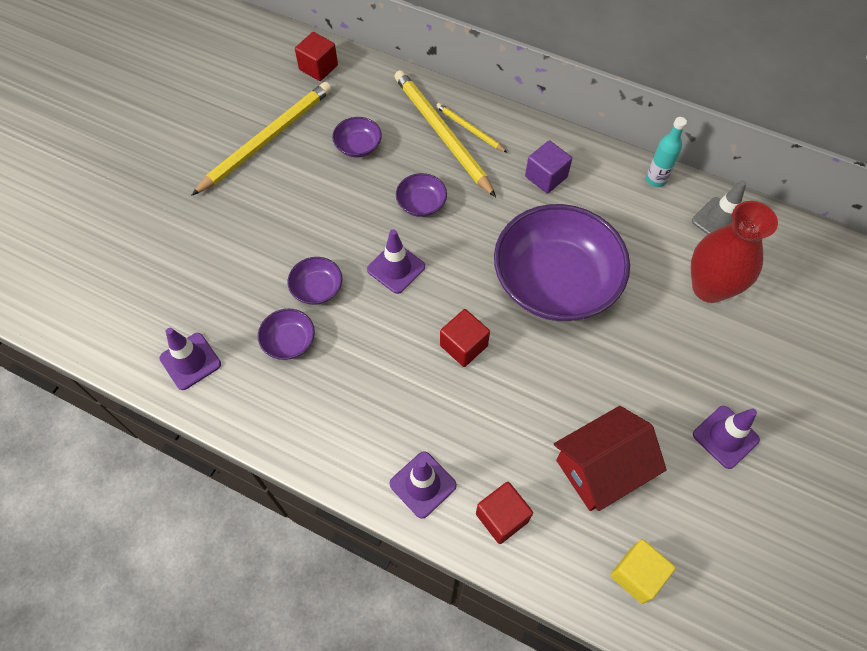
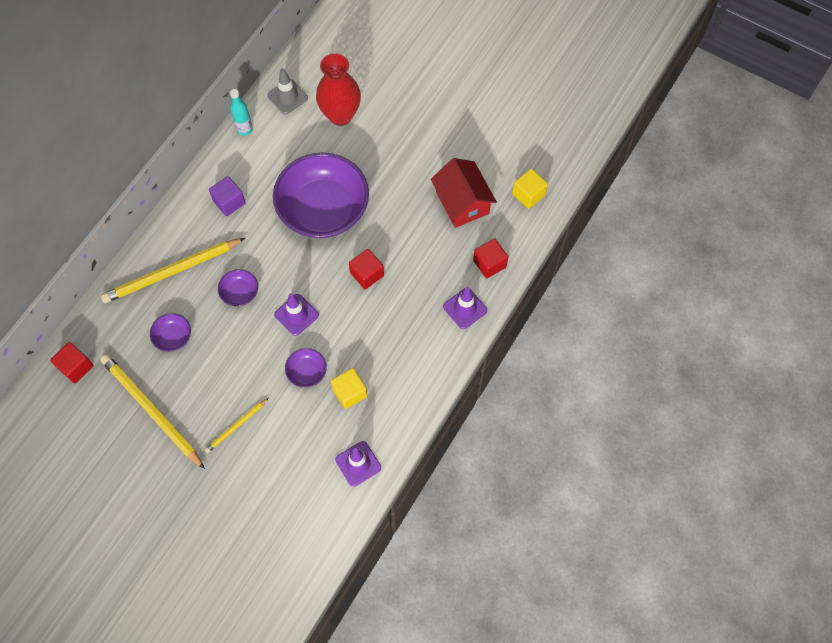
camera: 85 degrees left, 5 degrees up
(289, 341) = (349, 392): purple bowl -> yellow cube
(470, 129) = (171, 251): yellow pencil -> yellow pencil (236, 426)
(725, 437) = (447, 130): purple traffic cone -> none

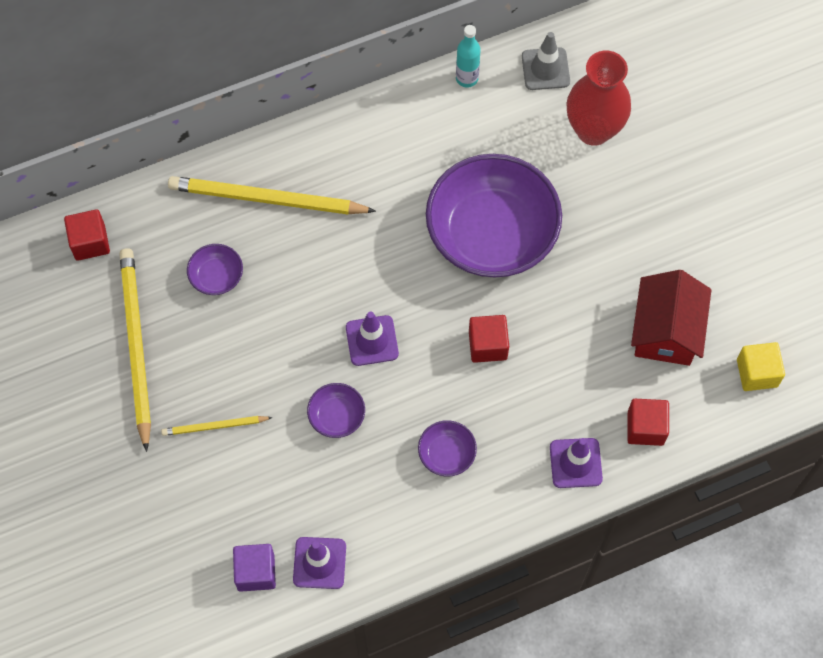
camera: 35 degrees right, 0 degrees up
(229, 202) = (388, 156): purple cube -> purple cube (256, 572)
(240, 292) = (326, 272): purple bowl -> purple bowl (446, 454)
(349, 392) = (368, 473): yellow cube -> none

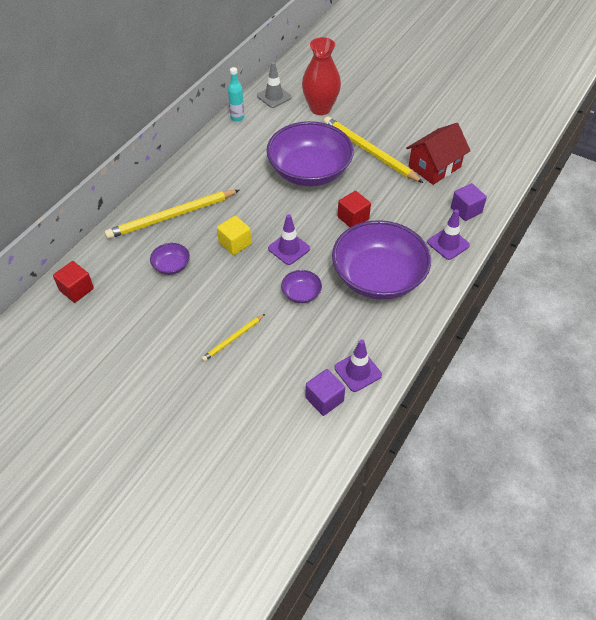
camera: 35 degrees left, 15 degrees down
(136, 347) = (149, 326): yellow pencil -> yellow pencil (370, 152)
(446, 454) = (378, 277): purple bowl -> purple bowl, size x2.42
(645, 428) = (466, 210): red cube -> purple cube
(666, 331) = (434, 167): red house -> red house turned 75 degrees clockwise
(757, 373) = (493, 161): yellow cube -> yellow cube (235, 243)

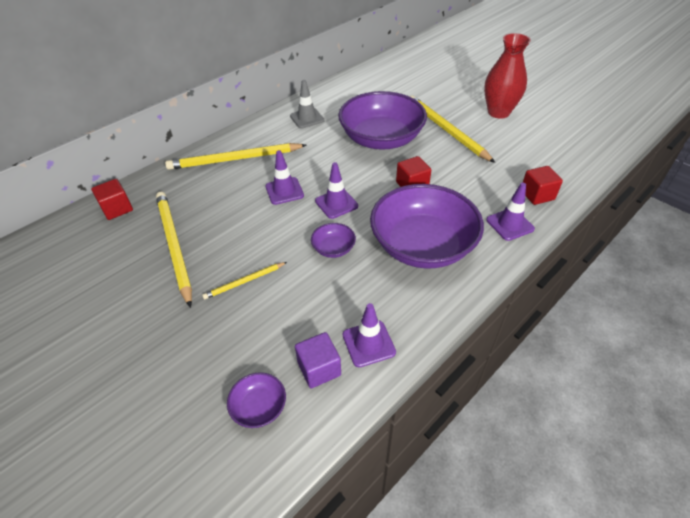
camera: 15 degrees right, 5 degrees down
(153, 318) = (174, 246): none -> yellow pencil
(171, 266) = (215, 201): purple bowl -> purple bowl (259, 407)
(235, 243) = (284, 191): yellow cube -> purple traffic cone
(237, 117) = (329, 89): turquoise bottle -> none
(274, 96) = (368, 77): grey traffic cone -> grey traffic cone (307, 118)
(320, 108) = (409, 90): red vase -> red vase (498, 112)
(434, 167) = (511, 151): red house -> none
(466, 210) = (537, 195): purple cube -> red cube

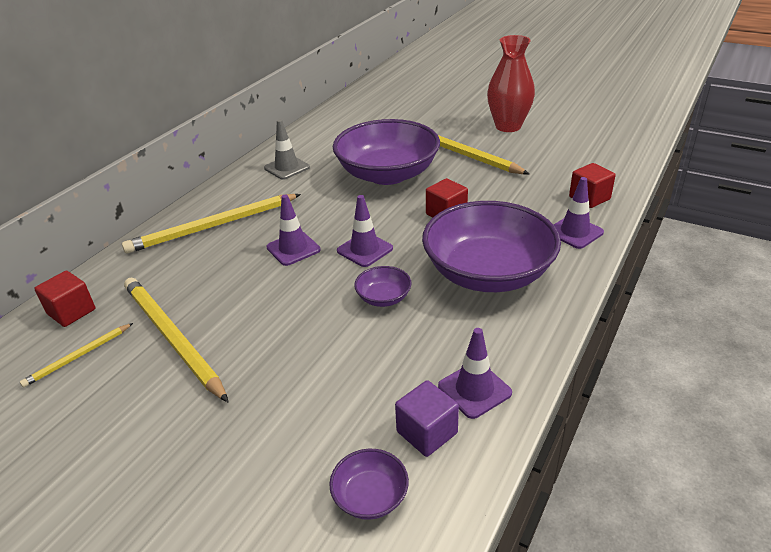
camera: 15 degrees left, 10 degrees down
(245, 281) = (286, 358): yellow pencil -> yellow pencil (78, 356)

